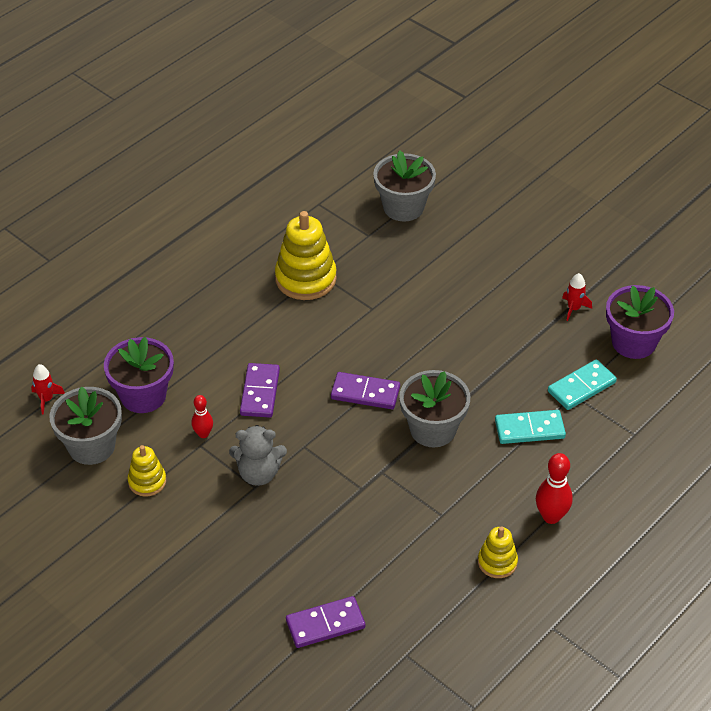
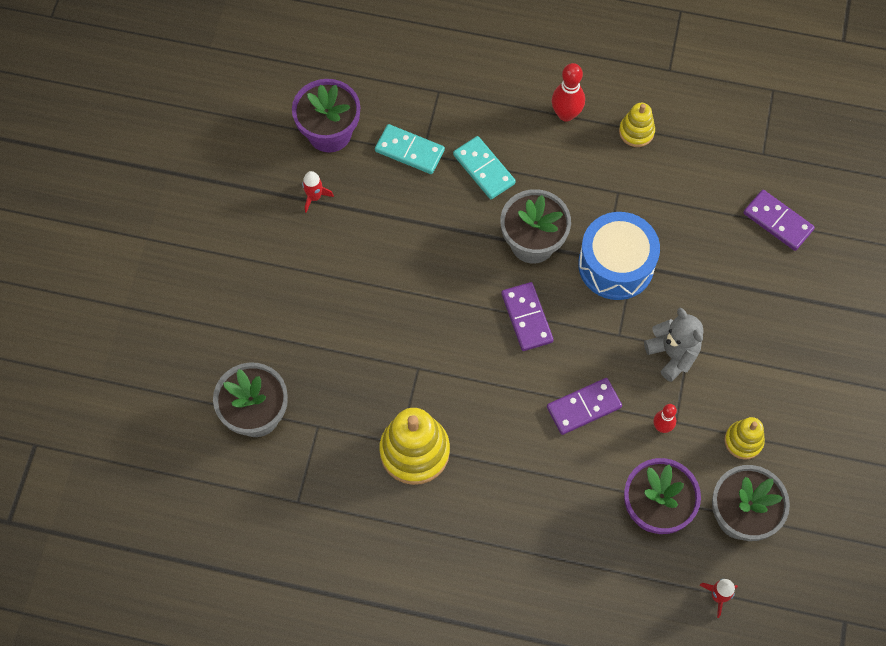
camera: 120 degrees left, 20 degrees up
(370, 476) = (616, 265): none -> blue drum

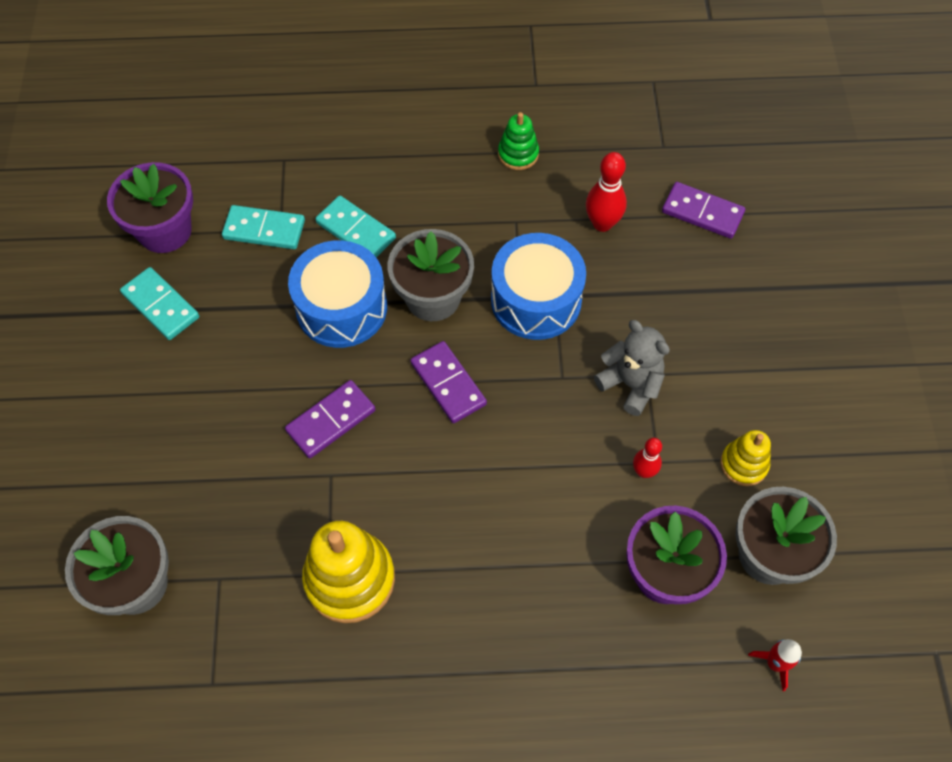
camera: 15 degrees left, 5 degrees down
(314, 197) = (161, 305): red rocket -> turquoise domino
(457, 233) = (341, 307): none -> blue drum
(566, 114) = (434, 153): red bowling pin -> red bowling pin (602, 223)
(583, 407) = (544, 472): purple domino -> purple domino (331, 420)
(636, 132) = (518, 154): yellow stacking toy -> green stacking toy

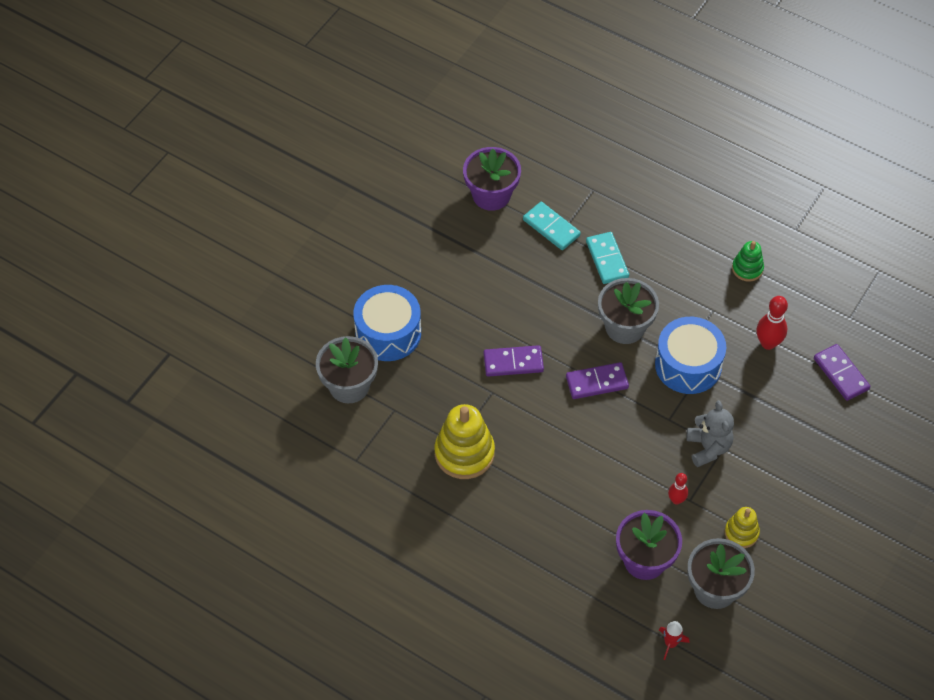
camera: 35 degrees right, 5 degrees down
(161, 305) = (460, 239): turquoise domino -> none
(341, 307) = (565, 301): blue drum -> blue drum (388, 333)
(448, 384) = (597, 382): purple domino -> purple domino turned 75 degrees clockwise

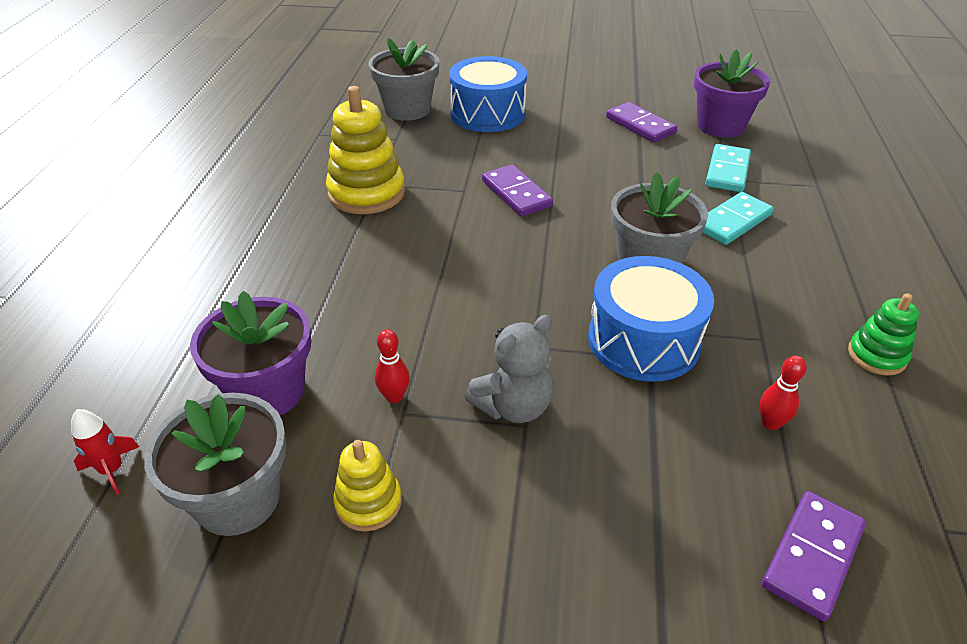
camera: 65 degrees right, 15 degrees down
(597, 382) = (541, 263): purple domino -> purple domino (640, 125)
(768, 343) = (770, 423): red bowling pin -> red bowling pin, size x0.62

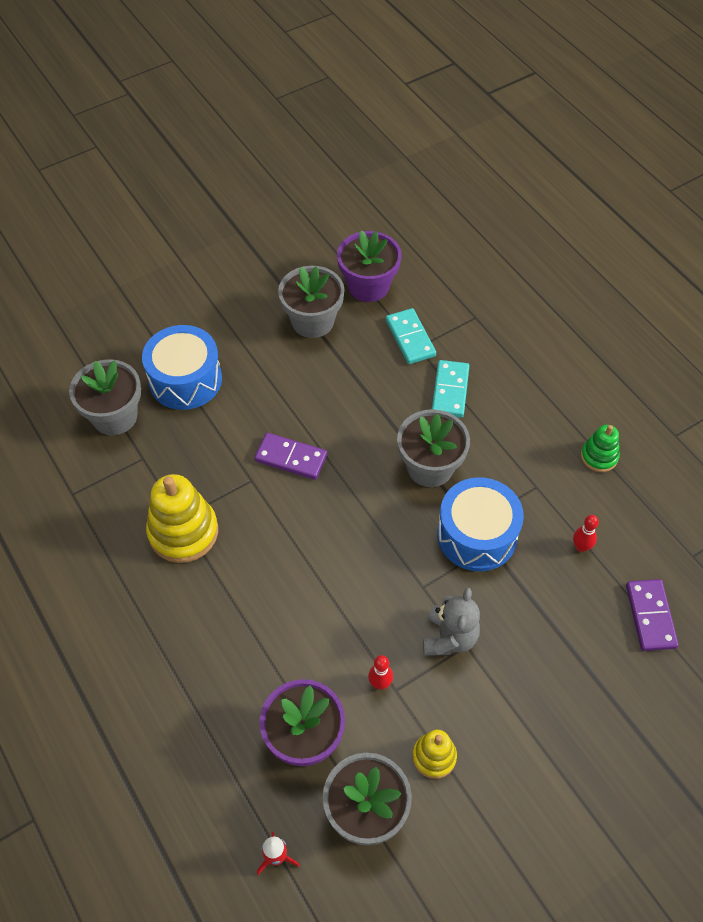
camera: 40 degrees left, 15 degrees up
(640, 125) = (312, 321): purple domino -> grey flower pot

